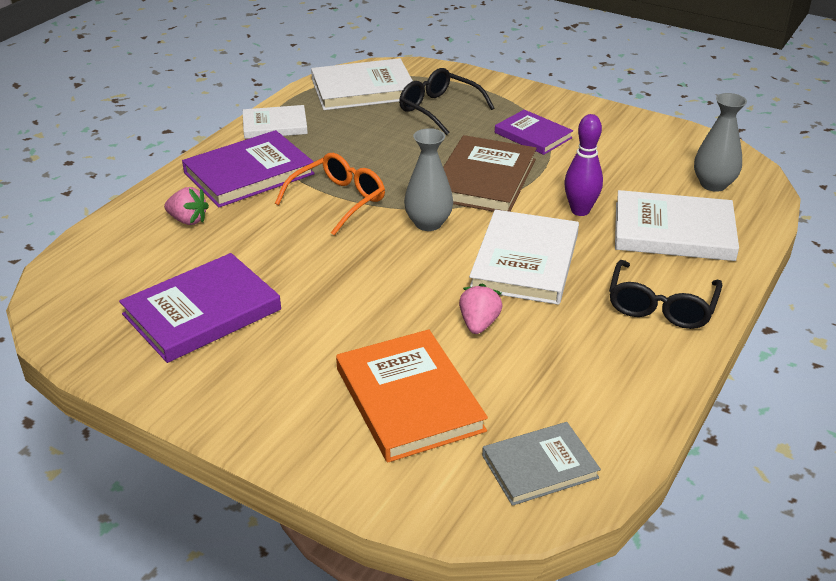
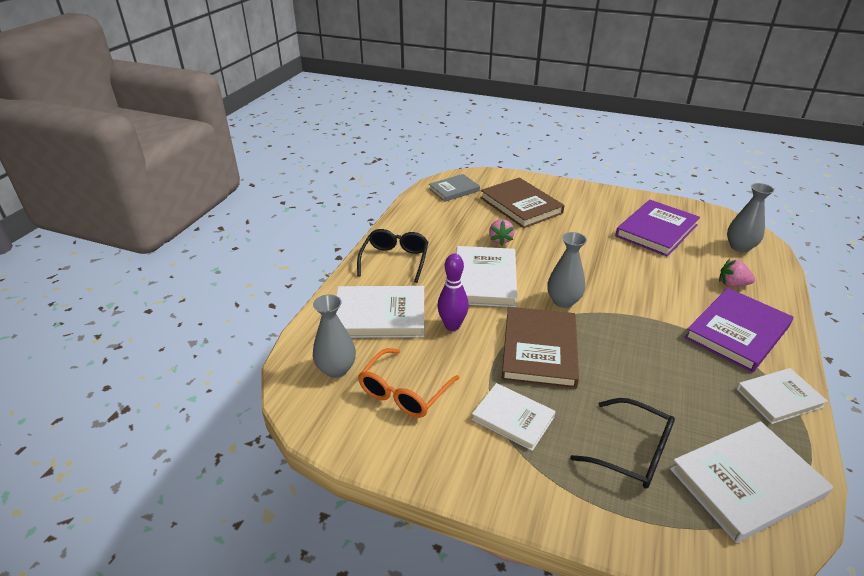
camera: 170 degrees right, 0 degrees up
(106, 269) = (739, 247): none -> grey vase
(338, 200) = (643, 313): orange glasses -> orange glasses (403, 392)
(409, 399) = (521, 205): orange book -> brown book
(533, 135) = (513, 418): purple book -> white book

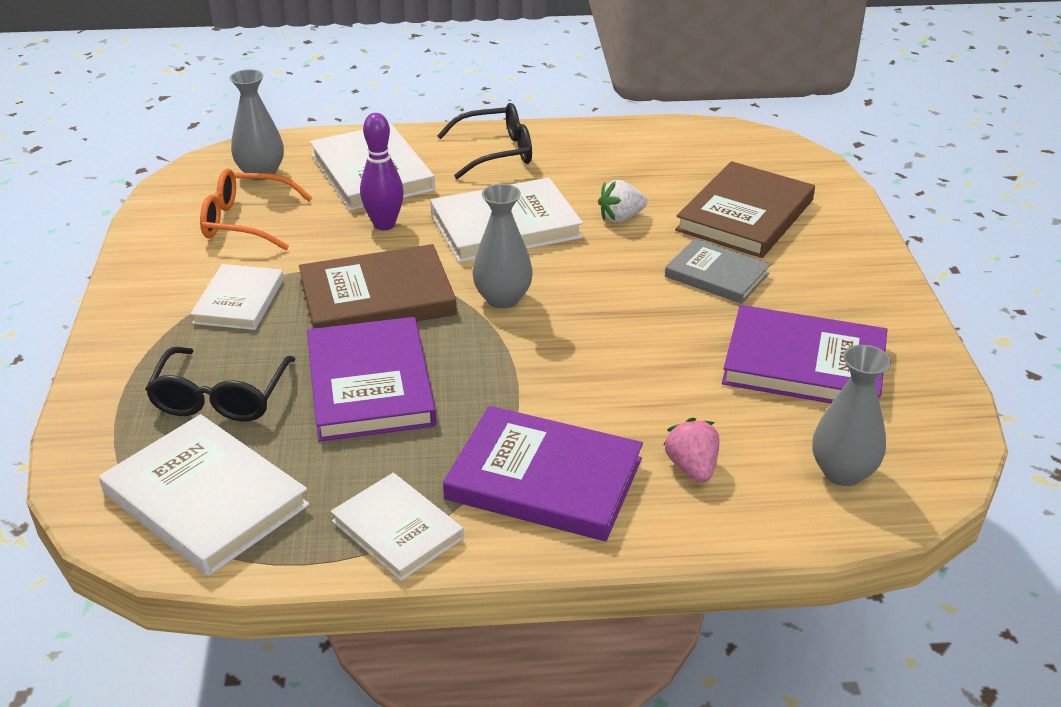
camera: 65 degrees right, 0 degrees up
(454, 190) = (730, 149): grey book -> grey book (716, 275)
(500, 240) = (621, 218): pink strawberry -> white strawberry
(635, 375) = (370, 384): none -> purple book

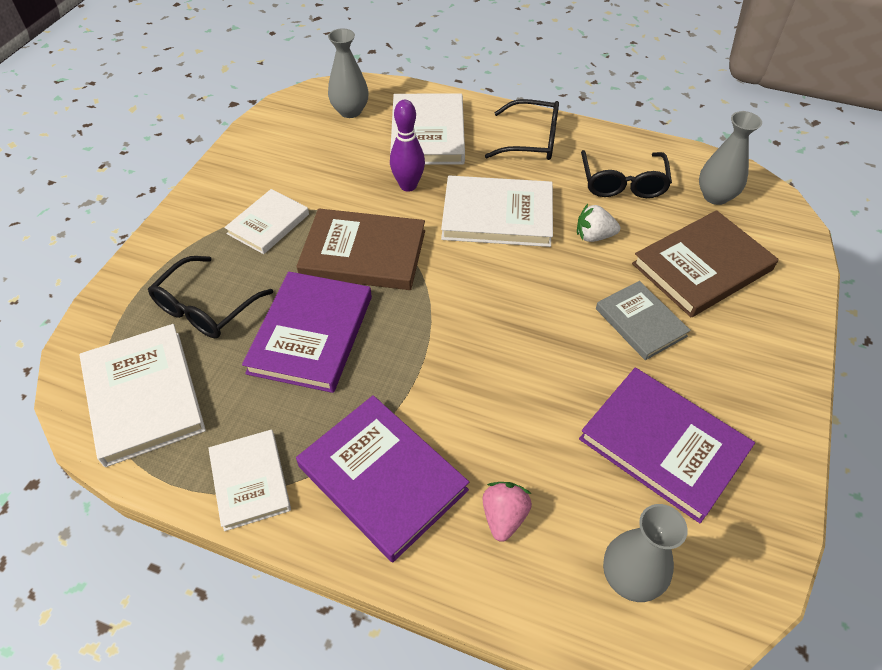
camera: 25 degrees right, 15 degrees up
(245, 222) = (314, 153): orange glasses -> none
(503, 299) = (454, 286): grey vase -> grey vase (715, 196)
(619, 166) = (622, 183): none -> black glasses

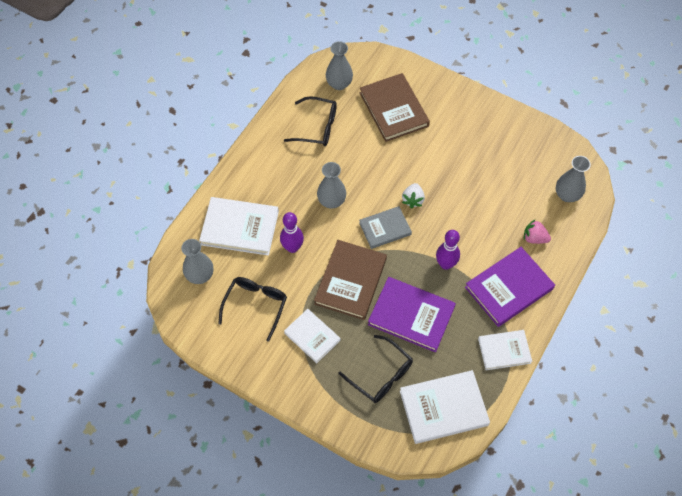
camera: 80 degrees left, 10 degrees up
(415, 371) = (445, 264): none -> purple bowling pin
(497, 215) = (331, 201): white book -> grey vase
(532, 140) = (264, 166): black glasses -> black glasses (256, 305)
(594, 236) = (360, 154): white strawberry -> white strawberry (413, 200)
(640, 322) = (428, 150): grey book -> grey book (385, 228)
(663, 445) = (503, 162): purple book -> none

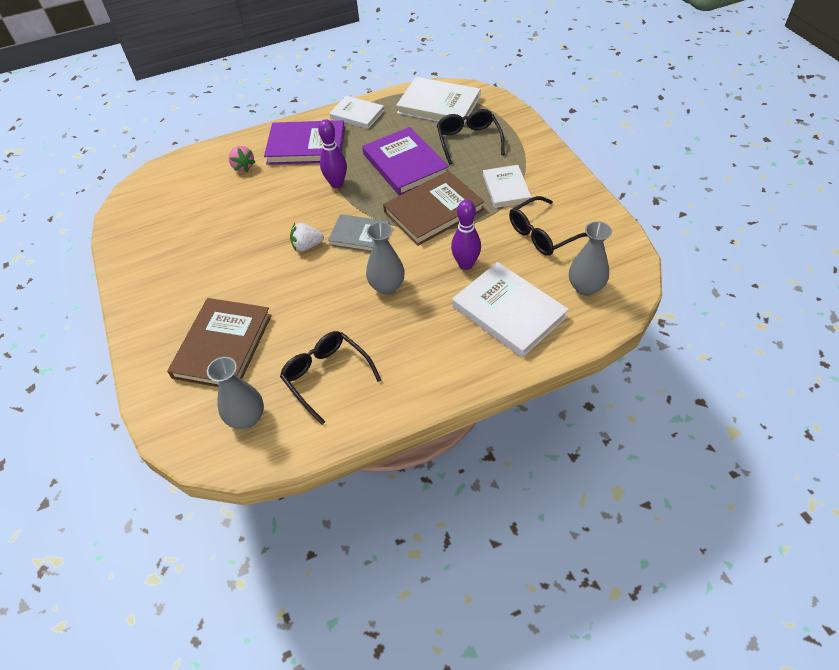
camera: 140 degrees left, 10 degrees down
(413, 200) = (307, 246): white strawberry -> white strawberry turned 150 degrees counterclockwise
(567, 195) = (175, 182): grey vase -> none

